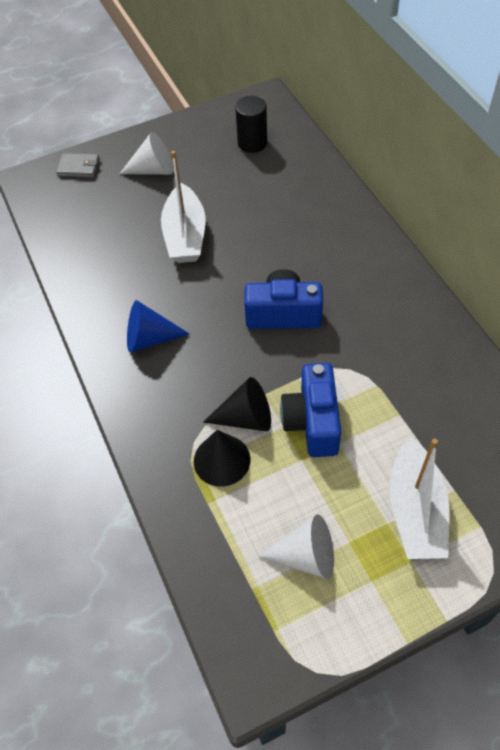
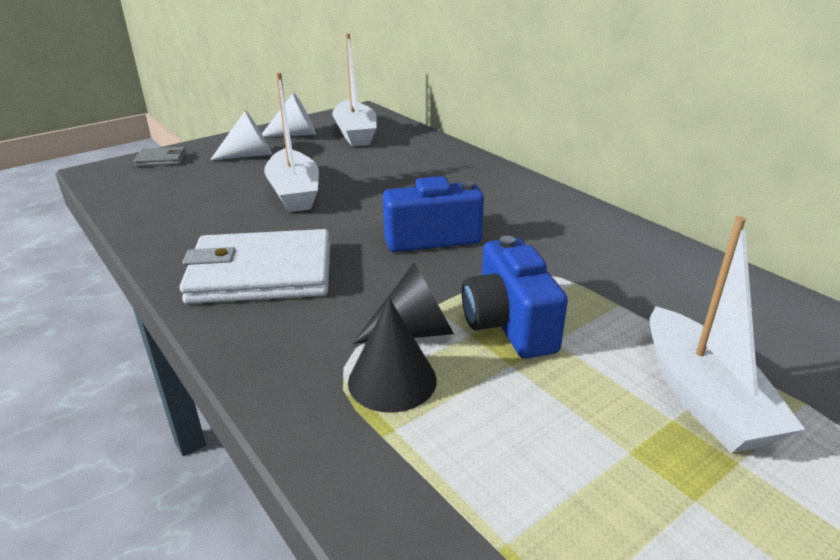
camera: 15 degrees left, 25 degrees down
(150, 338) = (261, 273): blue cone -> white wallet
(252, 143) = (355, 133): black cylinder -> white boat
(306, 555) = (570, 482): white cone -> white cone (295, 134)

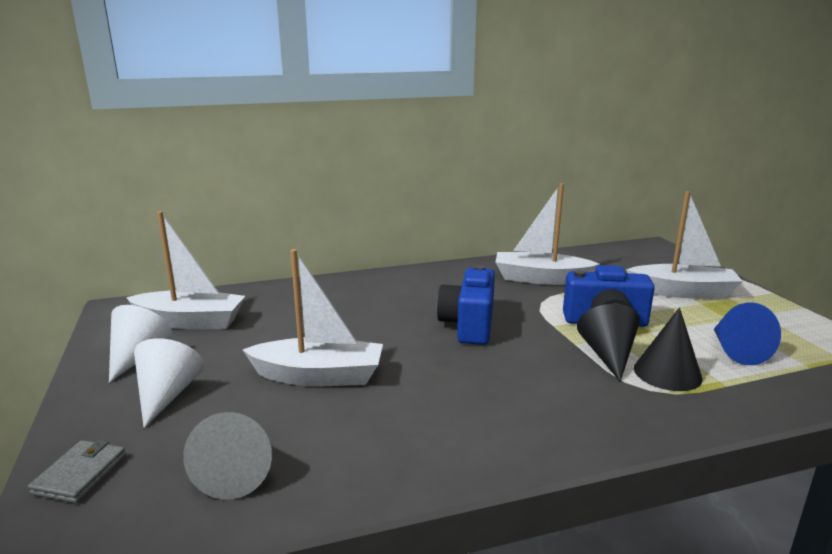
camera: 70 degrees left, 10 degrees down
(165, 196) = (236, 472): none -> grey cone
(261, 273) = (492, 413): white wallet -> none
(503, 454) = (736, 351): none -> blue cone
(610, 264) = (541, 279): none -> white boat

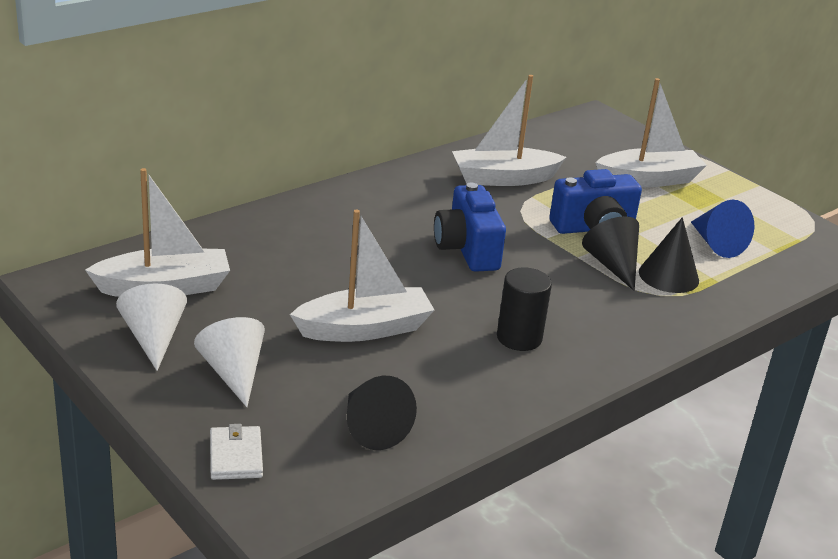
camera: 25 degrees left, 10 degrees up
(80, 474) = (235, 456): grey wallet -> white wallet
(236, 472) = (372, 428): grey cone -> black cone
(464, 408) = (519, 338): none -> black cylinder

